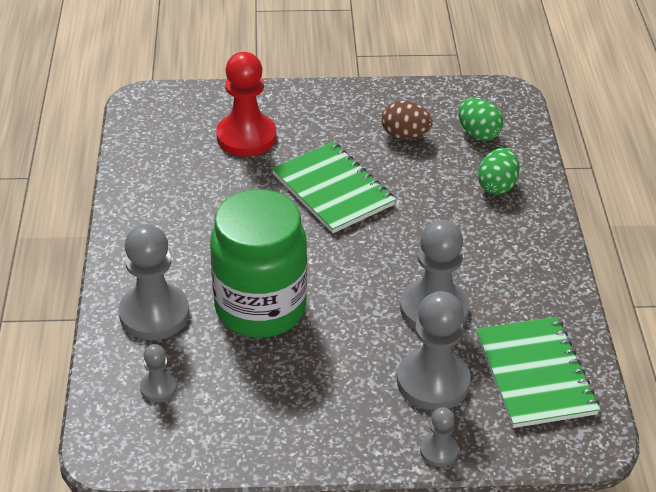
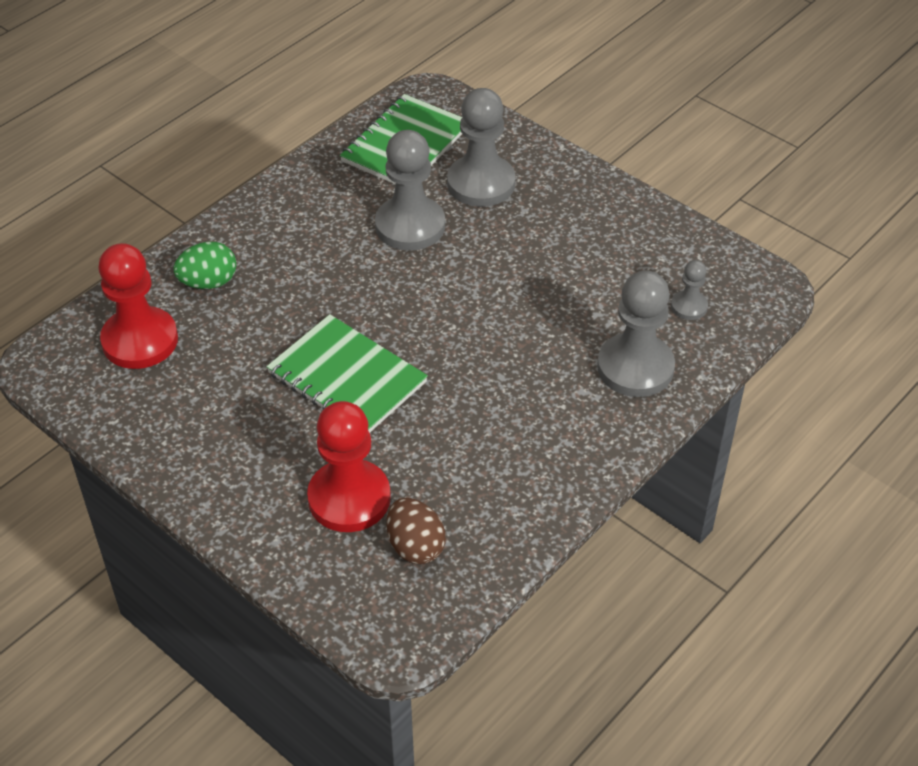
camera: 135 degrees left, 5 degrees up
(260, 308) = (541, 314): green jar -> none
(332, 190) = (347, 378): green notebook -> green notebook turned 60 degrees counterclockwise
(405, 135) = (203, 386): brown egg -> brown egg (415, 546)
(438, 451) = (534, 146): grey pawn -> none
(478, 133) = (140, 340): green egg -> red pawn

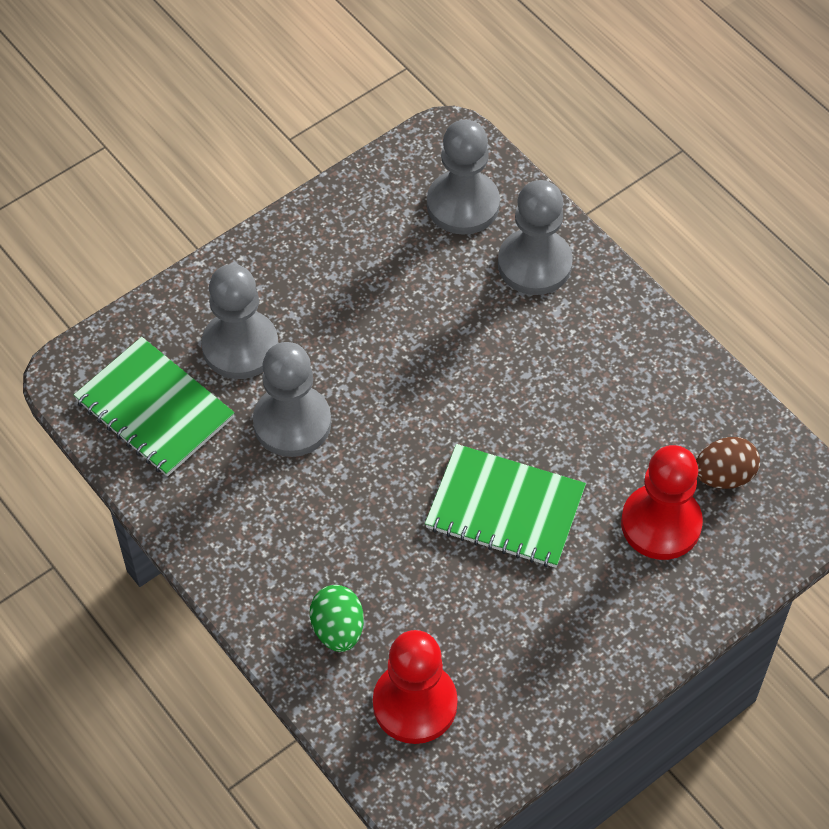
camera: 80 degrees left, 10 degrees up
(347, 378) = (505, 508): green notebook -> green notebook turned 60 degrees clockwise
(689, 306) = (463, 205): grey pawn -> grey pawn, size x2.02

